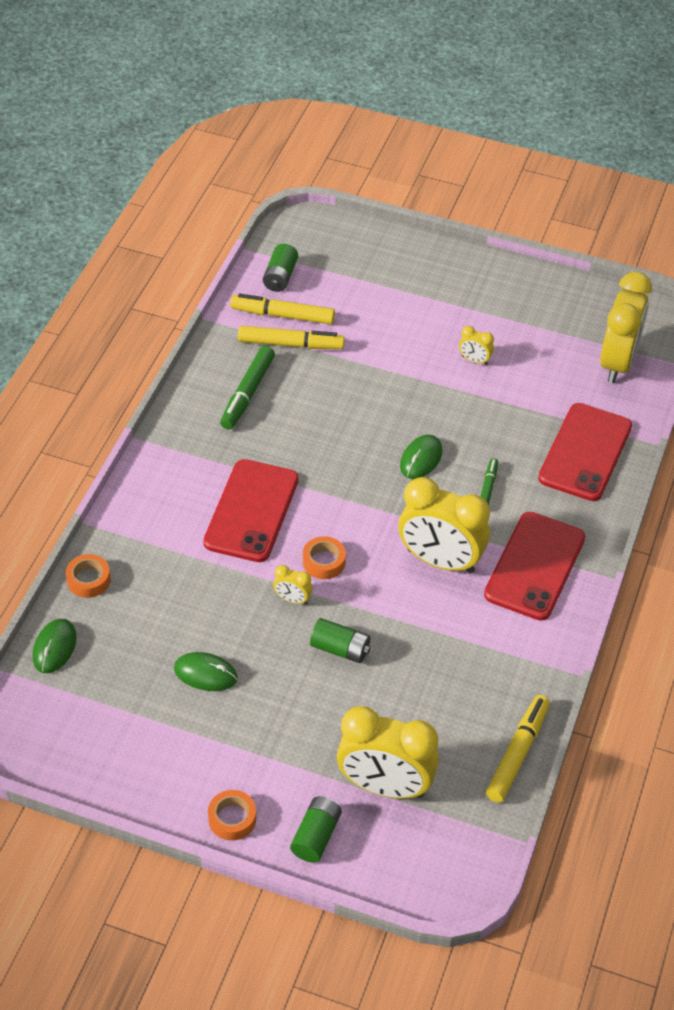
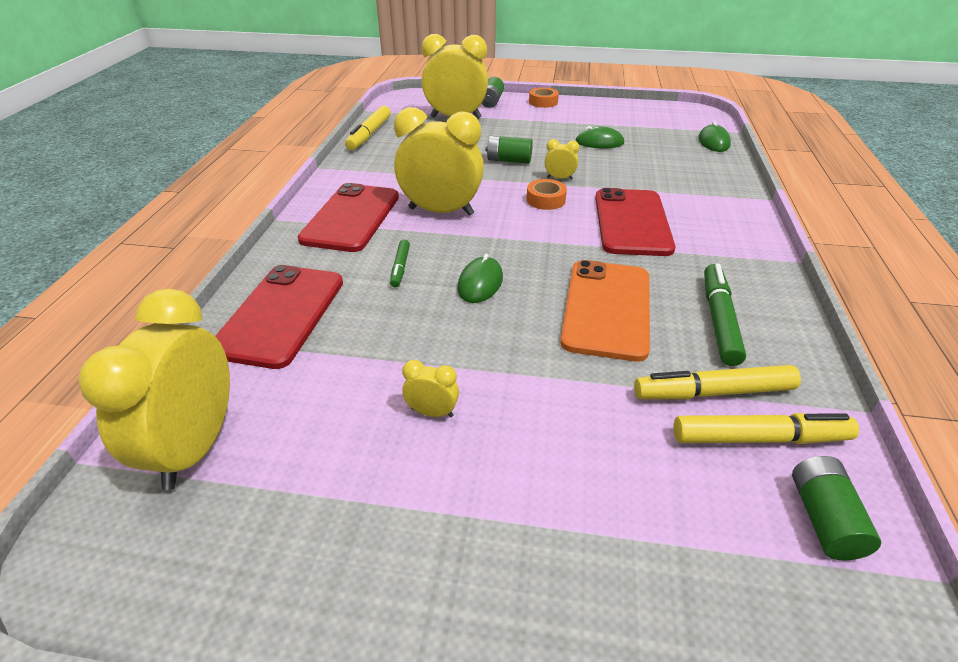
camera: 170 degrees right, 10 degrees down
(88, 580) = (727, 171): orange tape -> none
(327, 417) = (607, 309): none -> orange phone

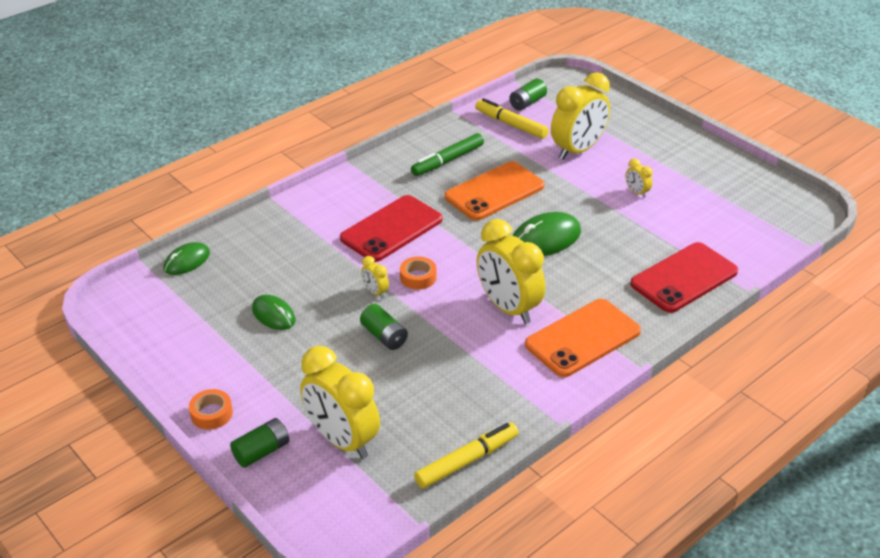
camera: 140 degrees left, 0 degrees up
(195, 447) = (756, 229): yellow clock -> yellow clock (577, 150)
(351, 218) = (582, 338): red phone -> orange phone
(400, 267) = (584, 274): green marker -> none
(480, 283) = (545, 239): green mouse -> green mouse, size x1.57
(713, 392) = (503, 142): yellow marker -> none

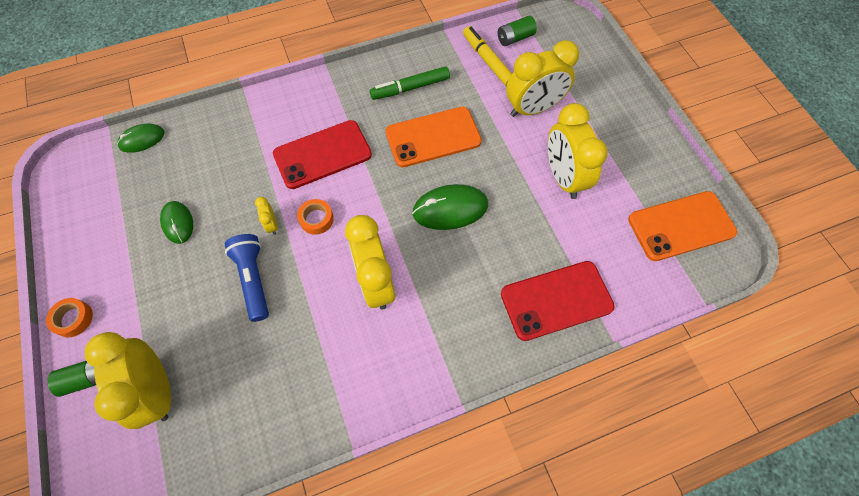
camera: 20 degrees right, 25 degrees up
(384, 336) = (253, 279): green battery -> blue flashlight
(467, 460) = (248, 457): yellow marker -> none
(582, 338) = (424, 344): orange phone -> orange phone (681, 226)
(636, 192) = (563, 177): yellow clock -> yellow clock, size x2.34

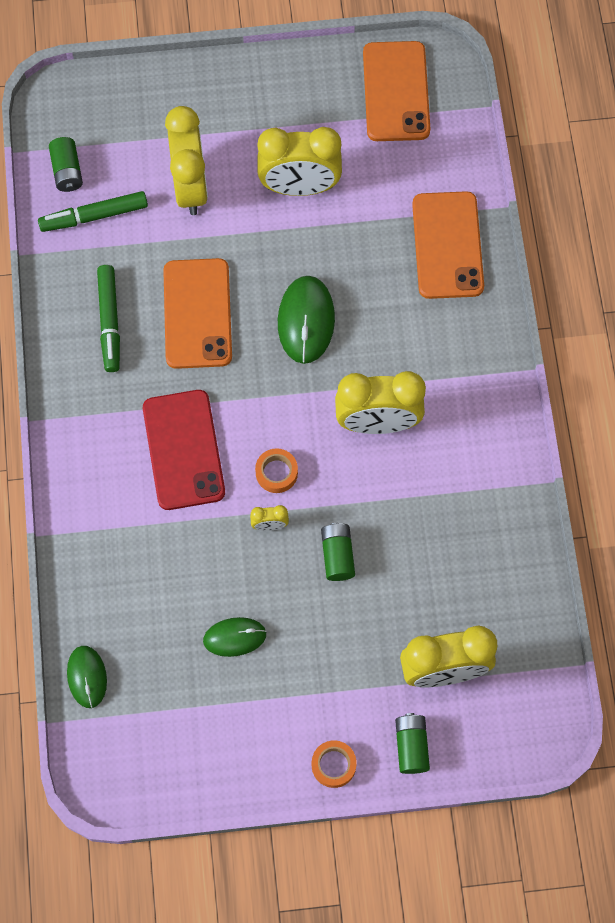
camera: 75 degrees left, 5 degrees up
(253, 279) = (337, 555): blue flashlight -> green battery
(487, 60) = (94, 216): yellow marker -> green marker
(556, 300) = (447, 245): red phone -> orange phone

